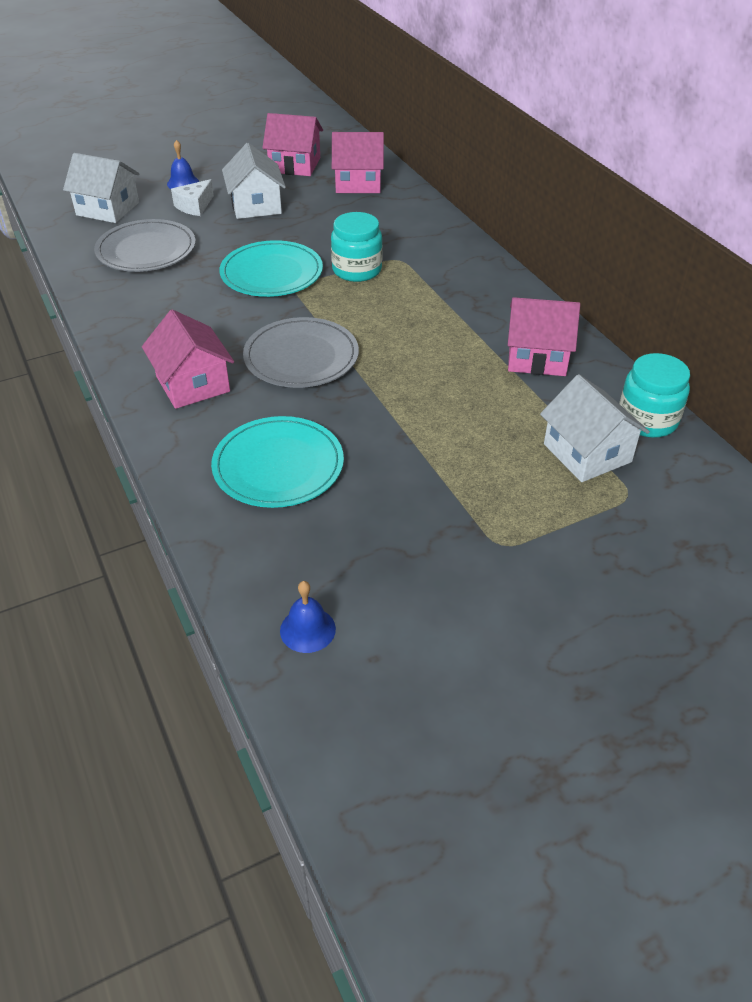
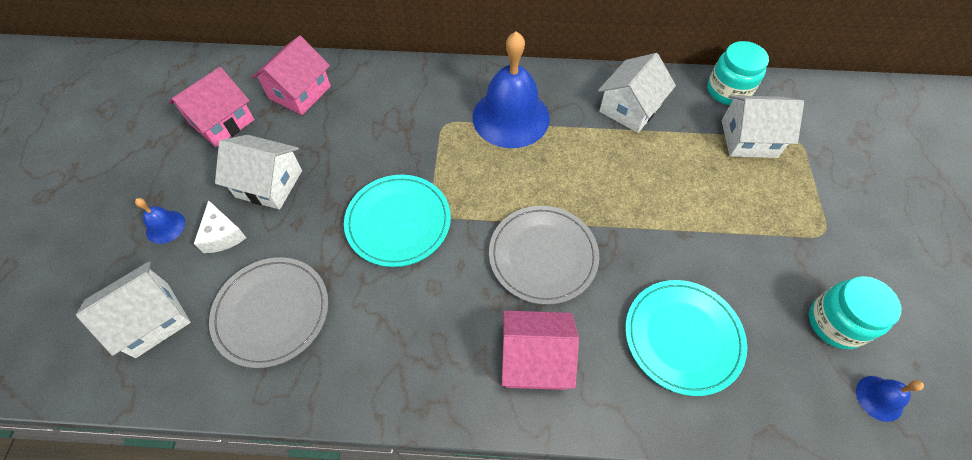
camera: 60 degrees left, 15 degrees up
(357, 270) = (440, 158): turquoise jar -> turquoise jar (835, 323)
(444, 290) = (511, 117): none -> blue bell
(537, 357) = (630, 108): pink house -> white house

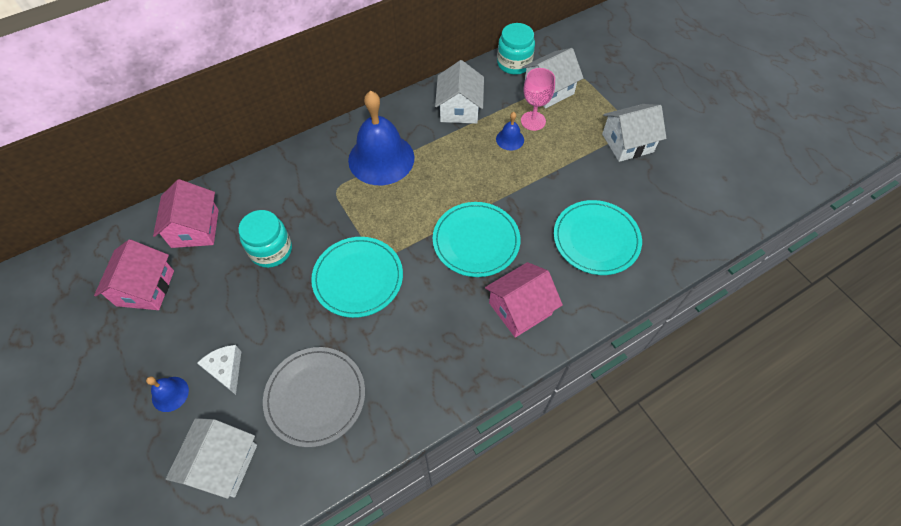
camera: 35 degrees left, 0 degrees up
(222, 235) = (226, 370): white cheese -> white cheese turned 150 degrees counterclockwise
(269, 184) = (231, 311): white house -> white house (627, 143)
(543, 256) = (476, 241): grey plate -> turquoise plate
(704, 163) = (533, 121): none -> pink goblet
(835, 323) = (671, 178): turquoise jar -> turquoise jar (271, 250)
(879, 398) = (718, 207): blue bell -> blue bell (510, 139)

